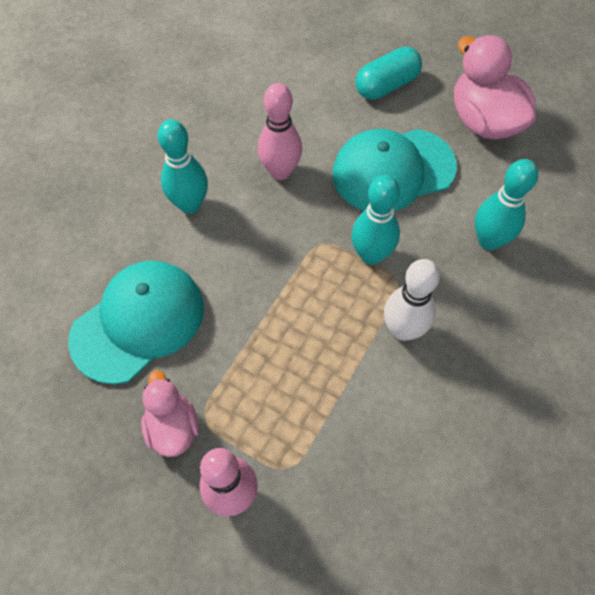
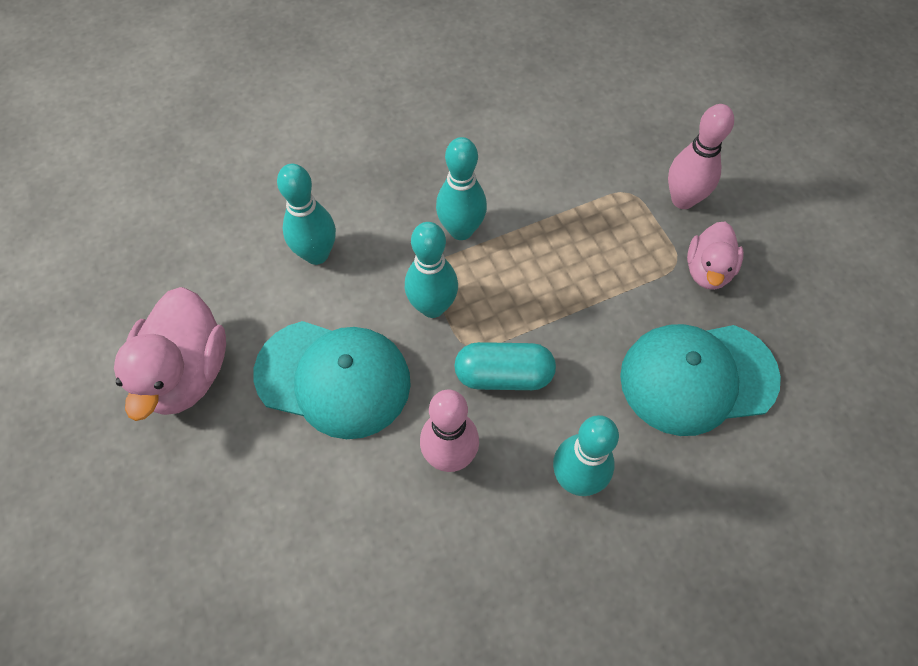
camera: 145 degrees left, 0 degrees up
(386, 86) = (236, 493): turquoise capsule -> turquoise capsule (503, 375)
(403, 330) = (461, 230): white bowling pin -> turquoise bowling pin

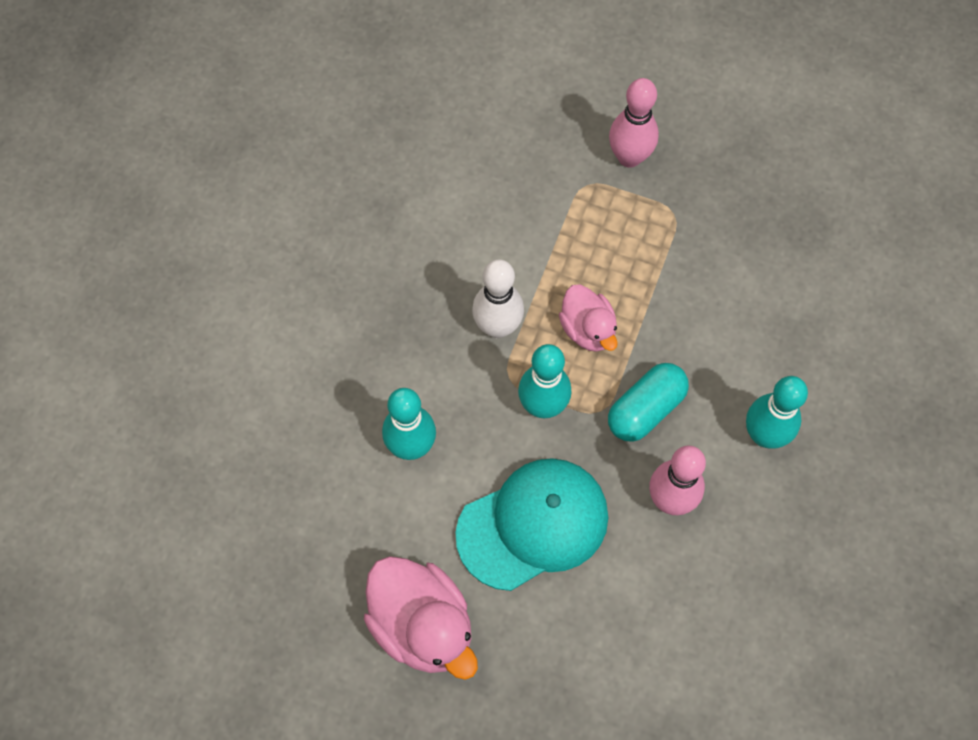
camera: 45 degrees left, 5 degrees up
(461, 230) = (497, 327): turquoise bowling pin -> white bowling pin
(697, 378) = (770, 290): turquoise cap -> none
(708, 270) = (700, 201): pink duck -> pink duck (588, 329)

